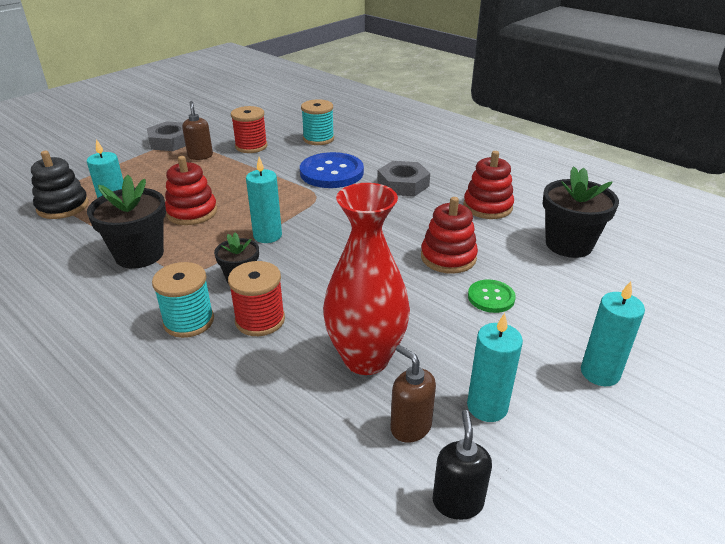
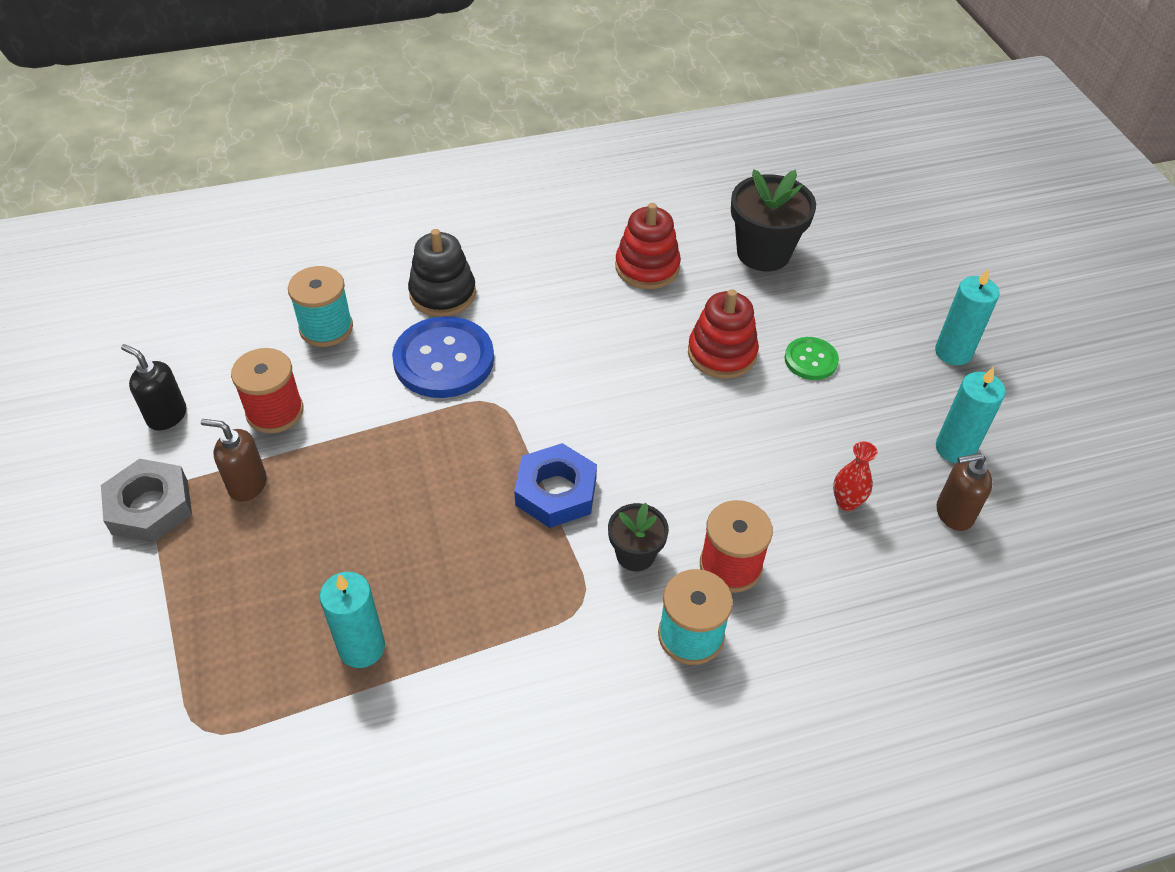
camera: 60 degrees left, 15 degrees up
(63, 206) = (265, 718): black stacking toy -> black stacking toy (442, 294)
(139, 254) = (499, 648): black flower pot -> none
(192, 212) = (427, 552): red stacking toy -> none
(267, 235) = (556, 492): turquoise candle -> blue nut
(366, 358) = (846, 502): red vase -> red vase, size x0.41
(403, 184) = (536, 308): grey nut -> none
(457, 502) = (1046, 524): black soap dispenser -> black soap dispenser (167, 416)

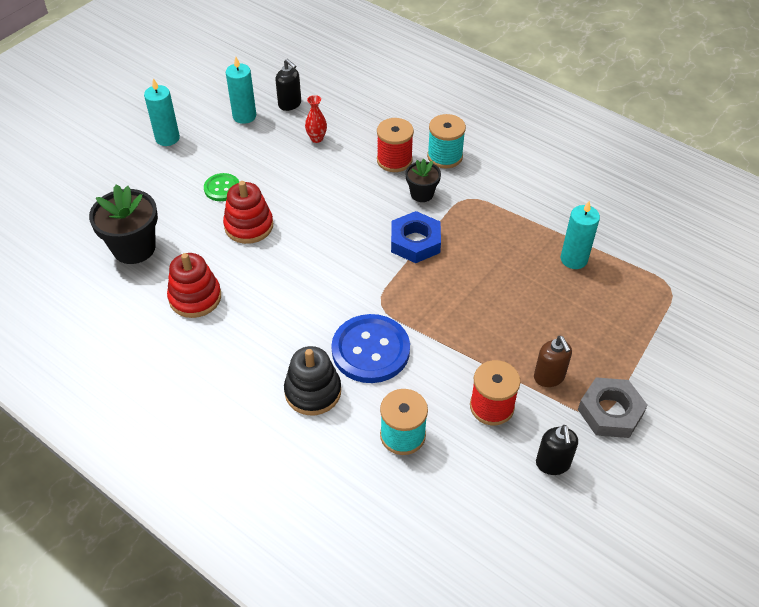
camera: 125 degrees left, 0 degrees up
(953, 513) = (290, 104): brown soap dispenser -> black soap dispenser

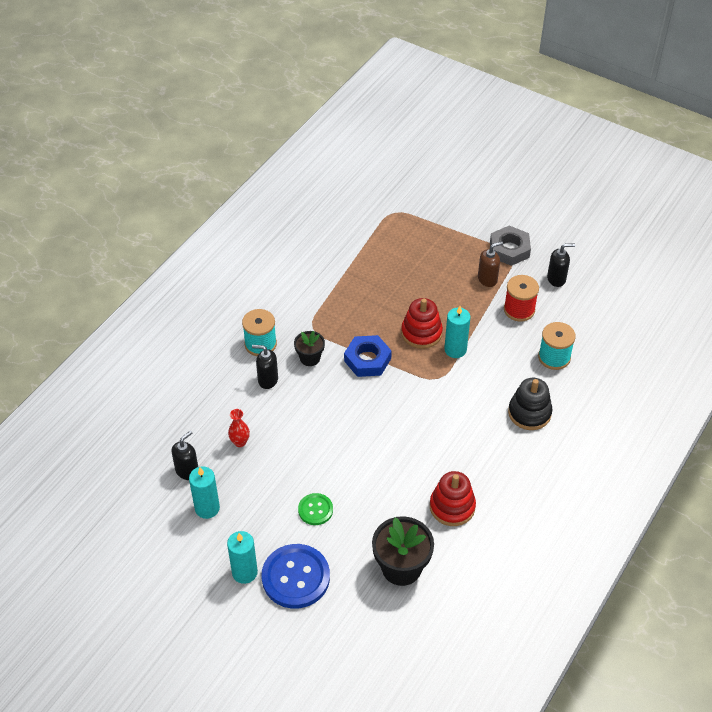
camera: 95 degrees left, 0 degrees up
(249, 226) = (362, 480): red stacking toy -> red stacking toy (421, 333)
(370, 350) = (484, 381): blue button -> blue button (295, 577)
(394, 160) = (267, 380): red spool -> black soap dispenser
(574, 259) = (374, 263): turquoise candle -> turquoise candle (455, 349)

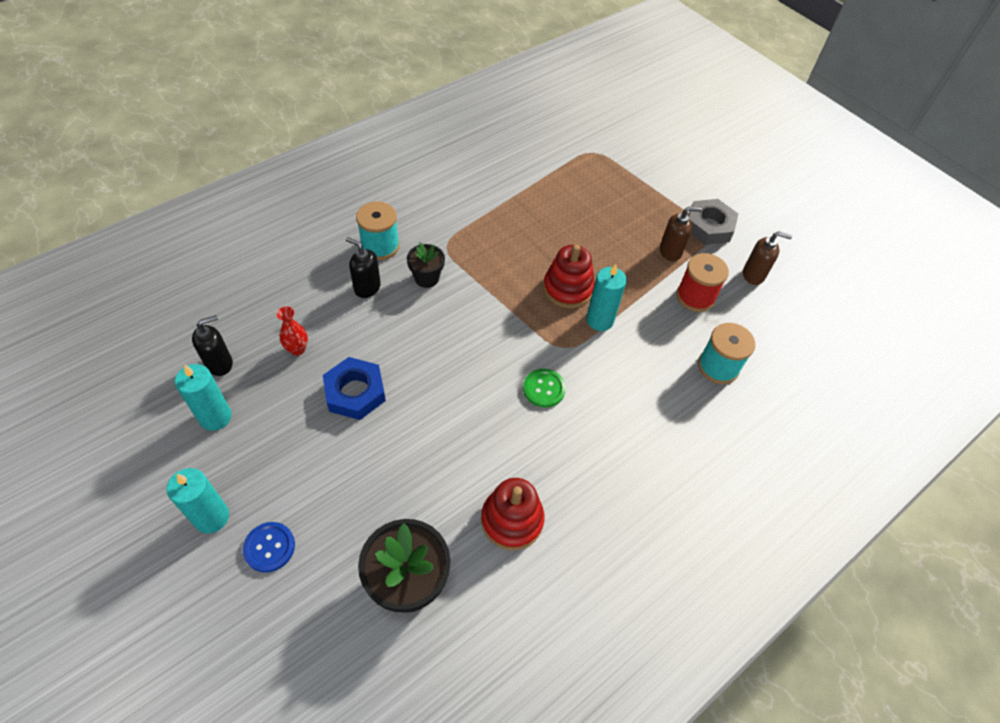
camera: 15 degrees right, 5 degrees up
(295, 577) = (269, 547): blue button -> blue button, size x0.53
(315, 510) = (340, 464): green button -> green button (544, 389)
(367, 360) = (491, 300): blue nut -> blue nut (355, 392)
(529, 413) = (661, 427): black stacking toy -> none
(556, 279) = (753, 275): black soap dispenser -> brown soap dispenser

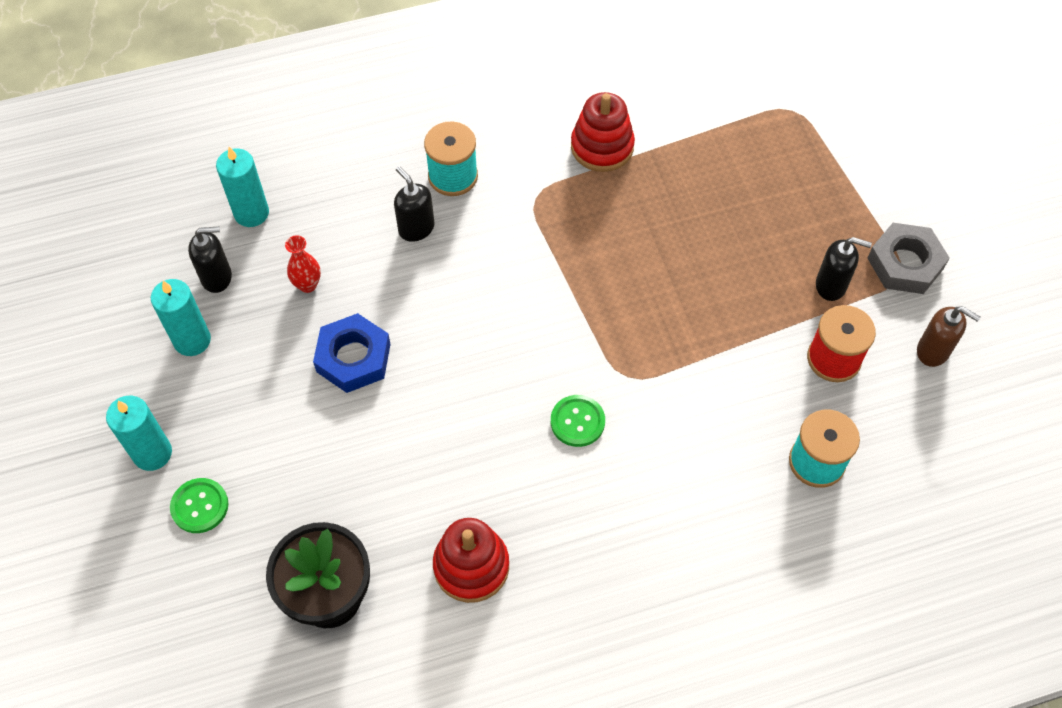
camera: 25 degrees right, 5 degrees up
(269, 547) = (200, 506): blue button -> green button
(426, 278) = (493, 235): black flower pot -> none
(568, 289) = (666, 299): red stacking toy -> red stacking toy (602, 147)
(599, 320) = (689, 353): turquoise candle -> turquoise candle (251, 213)
(670, 251) = (831, 285): brown soap dispenser -> black soap dispenser

